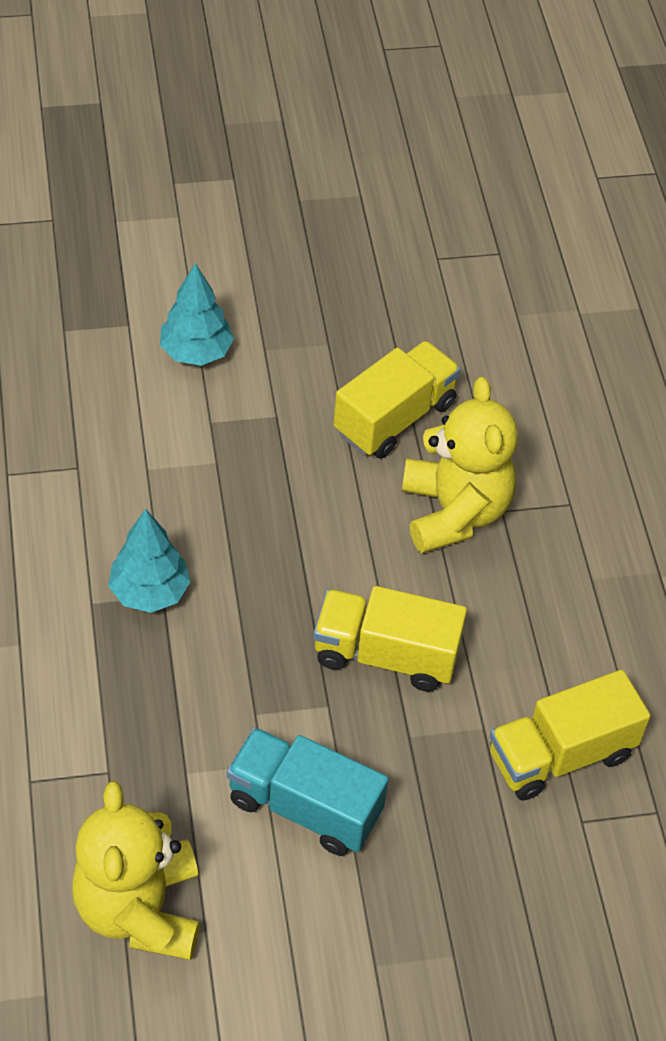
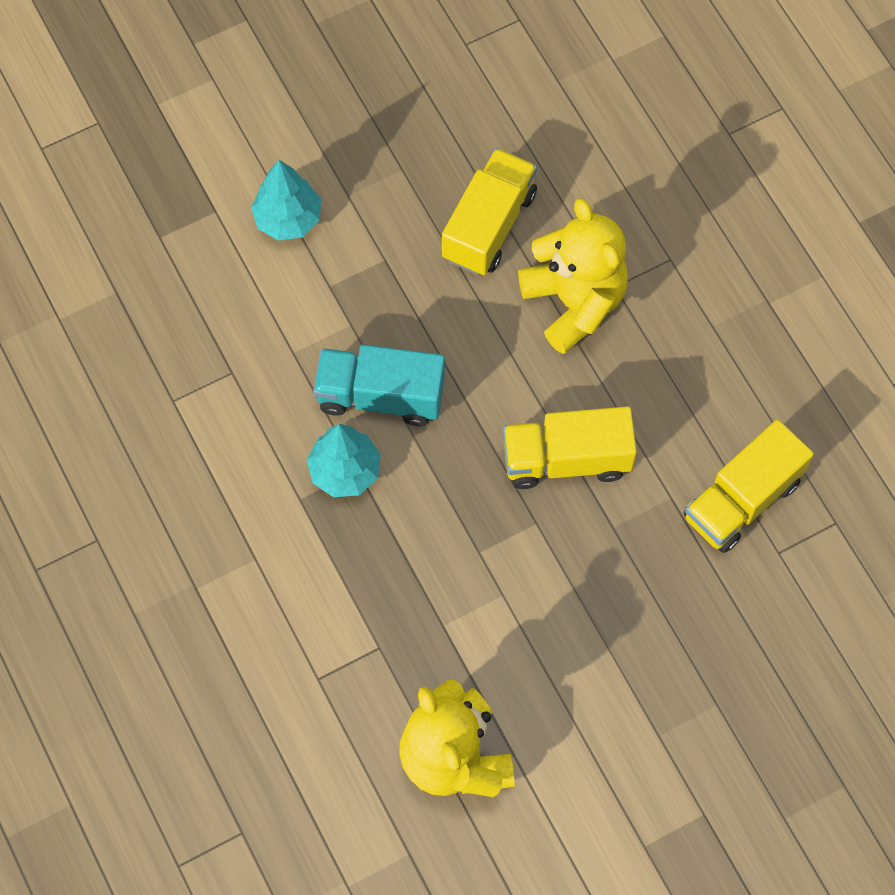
camera: 15 degrees left, 15 degrees up
(304, 806) = (551, 620): turquoise truck -> turquoise truck (380, 395)

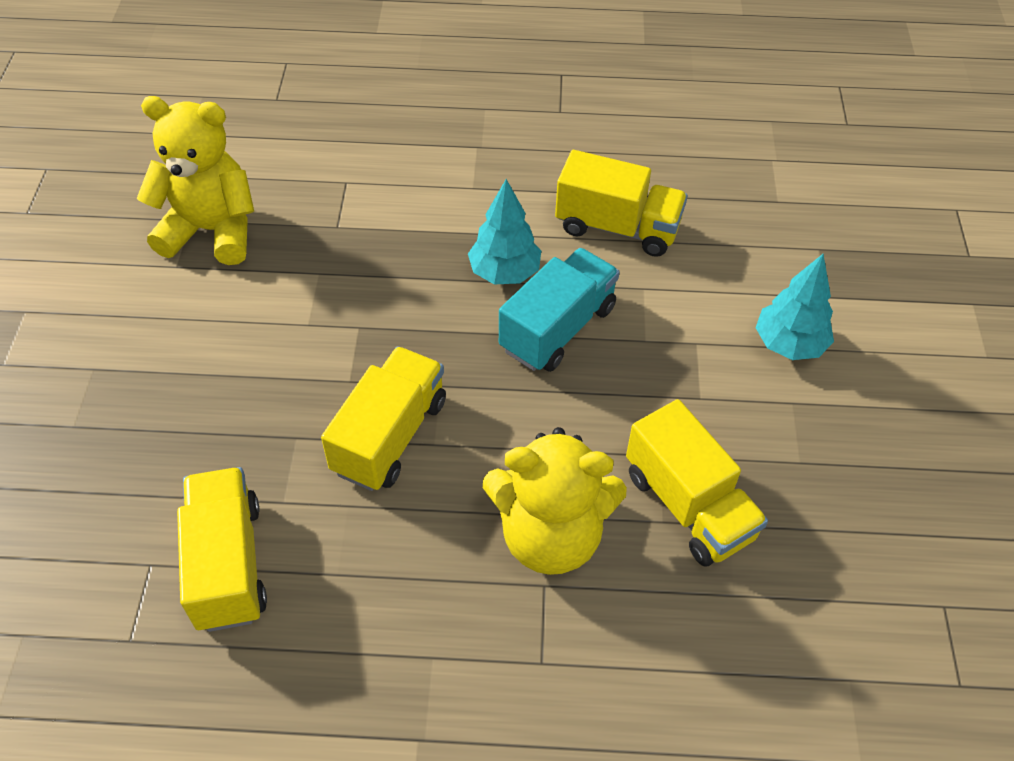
camera: 120 degrees right, 15 degrees down
(232, 407) = (617, 227): none -> yellow truck

